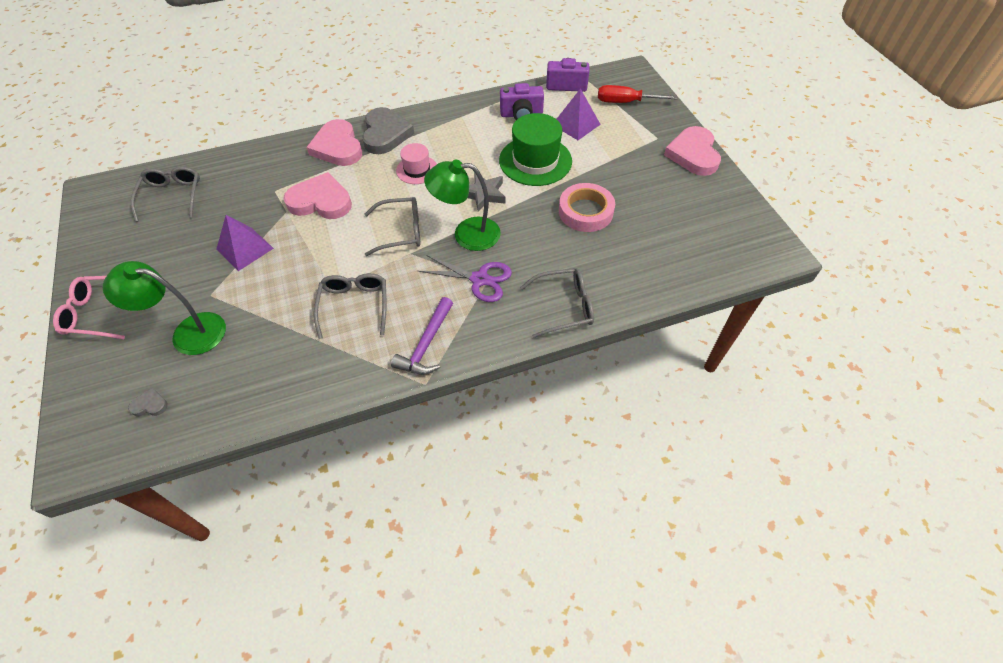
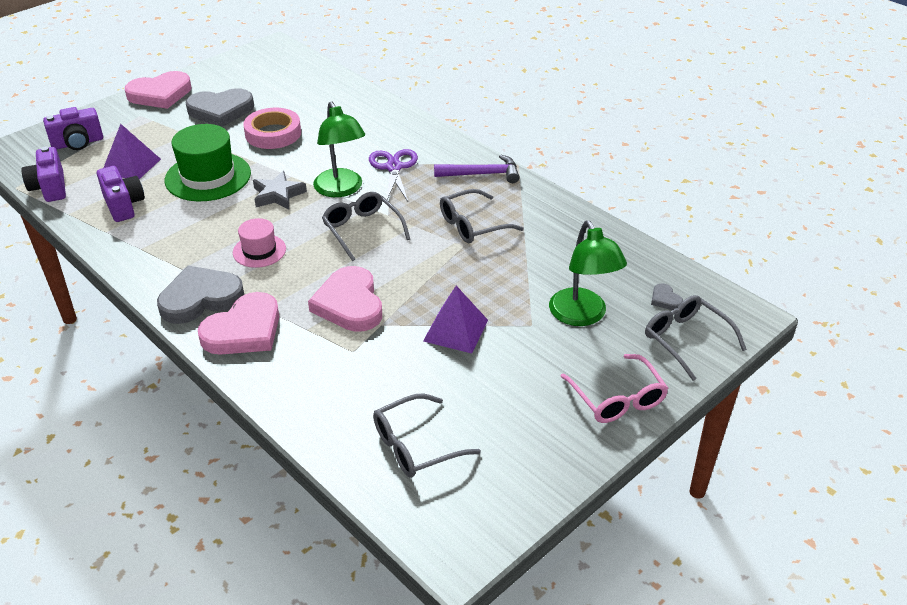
camera: 115 degrees left, 15 degrees down
(564, 307) = (395, 121): grey glasses -> grey glasses (686, 340)
(625, 102) = (78, 143): red screwdriver -> purple camera
(645, 186) = (220, 110): none -> grey heart

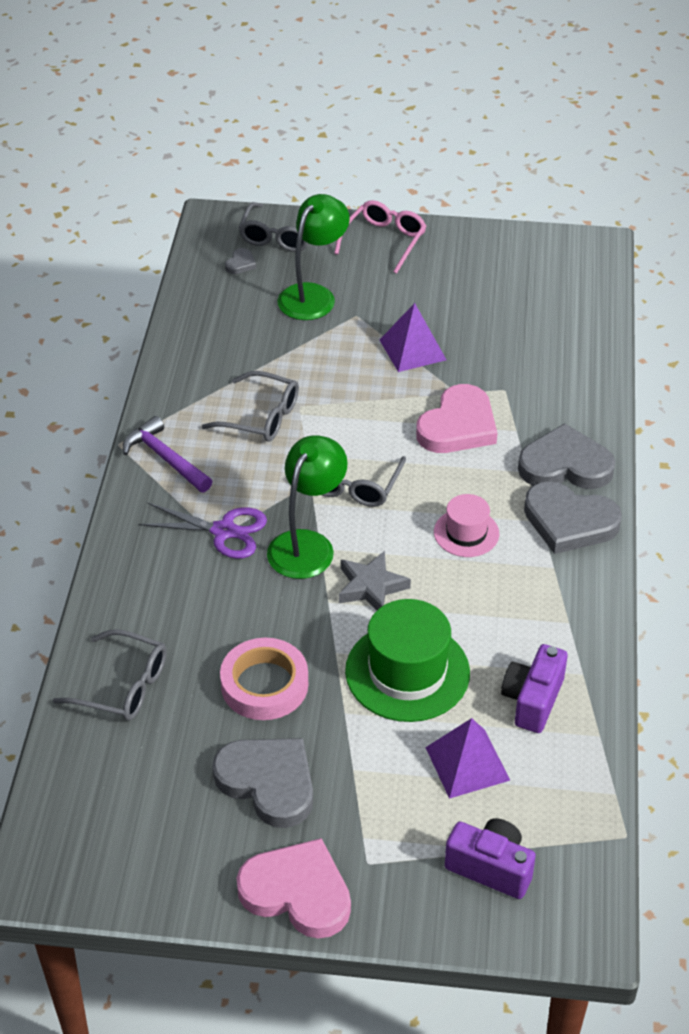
camera: 130 degrees left, 5 degrees up
(50, 188) = (588, 800): purple camera -> none
(244, 330) = (565, 465): pink heart -> grey heart
(393, 168) = (224, 531): purple scissors -> purple scissors turned 120 degrees counterclockwise
(415, 445) = (546, 305): grey glasses -> grey glasses (123, 686)

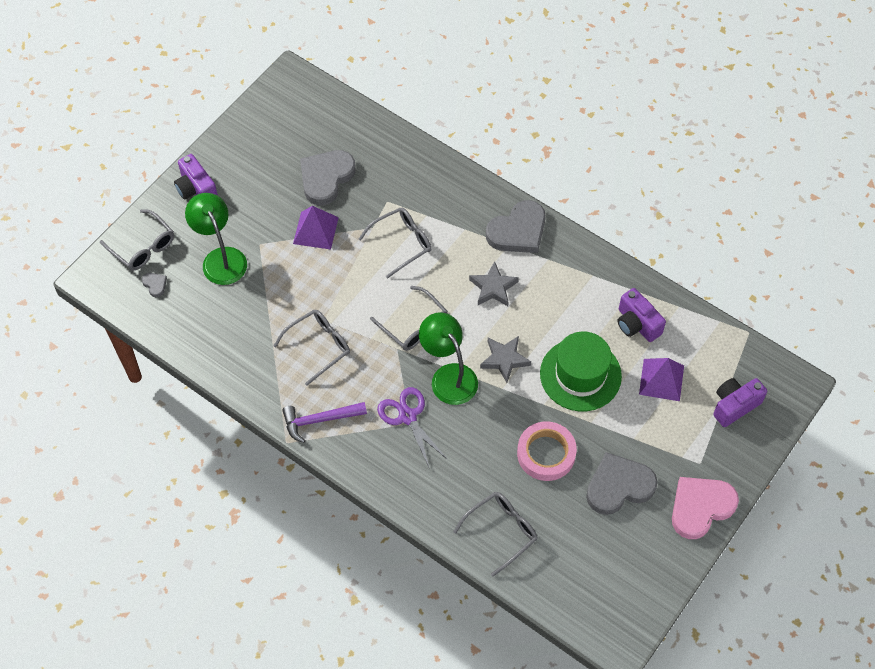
camera: 60 degrees left, 15 degrees up
(224, 531) = (407, 417): purple scissors -> purple scissors turned 75 degrees counterclockwise
(384, 241) = (196, 189): pink glasses -> purple camera
(458, 426) = (401, 243): pink heart -> grey glasses
(466, 533) = (493, 288): pink hat -> grey star
(565, 465) = (472, 207): grey heart -> grey heart (326, 178)

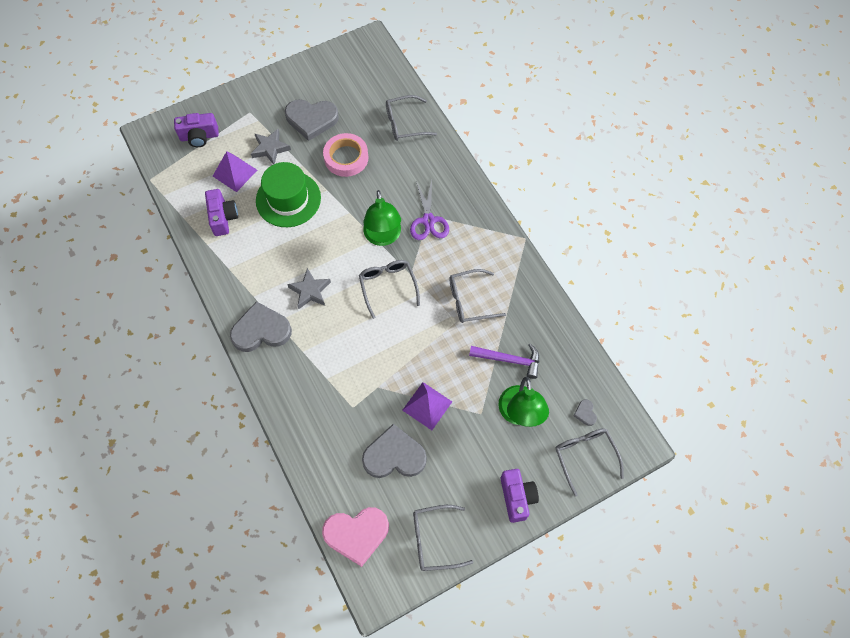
camera: 155 degrees left, 5 degrees up
(319, 420) = (494, 244): purple hammer -> purple hammer (509, 360)
(326, 178) = (394, 455): grey heart -> grey heart turned 150 degrees counterclockwise
(401, 243) = (361, 361): grey glasses -> grey glasses (434, 540)
(504, 359) = (335, 232): grey star -> grey star (270, 148)
(700, 507) = (269, 88): pink heart -> pink heart (356, 534)

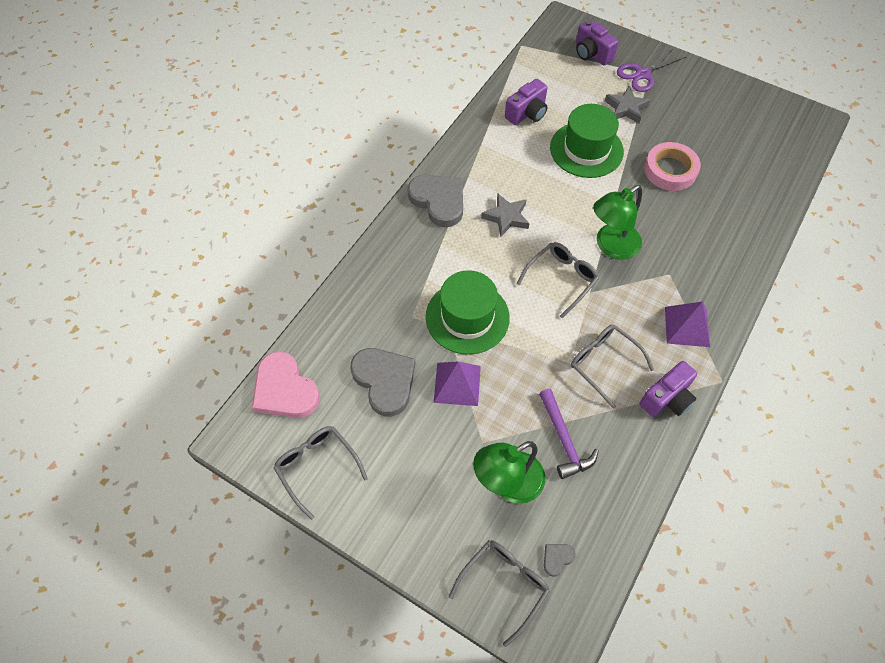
camera: 60 degrees right, 5 degrees down
(234, 173) = (578, 97): purple pyramid -> purple pyramid (687, 326)
(311, 120) = (685, 122): grey heart -> none
(378, 368) = (467, 317): none -> green hat
(404, 123) = (754, 197): grey glasses -> none
(428, 220) = (663, 276): purple scissors -> purple scissors (643, 74)
(517, 497) = (410, 530): purple camera -> purple camera (667, 398)

